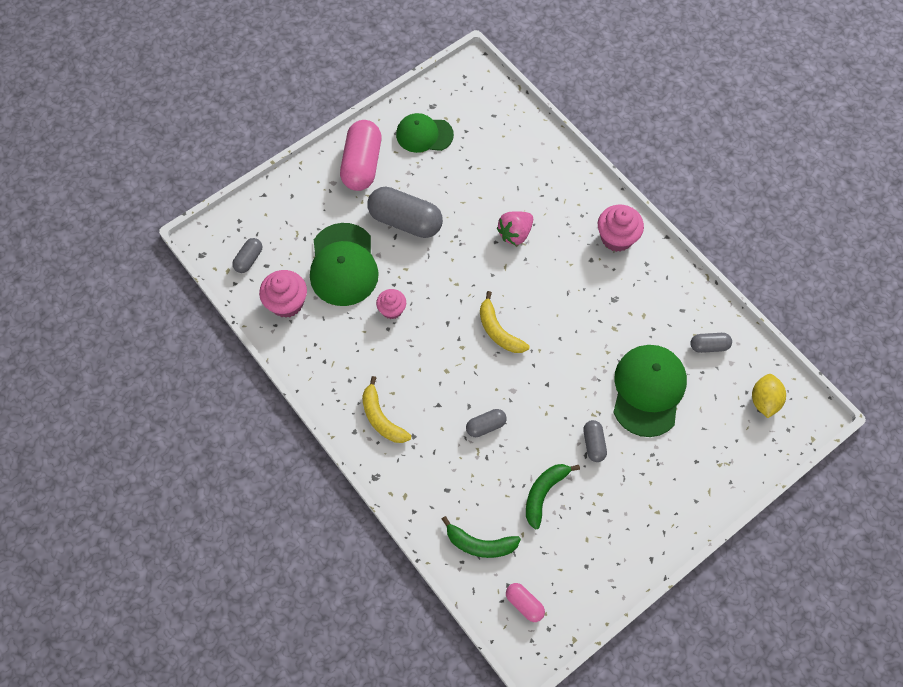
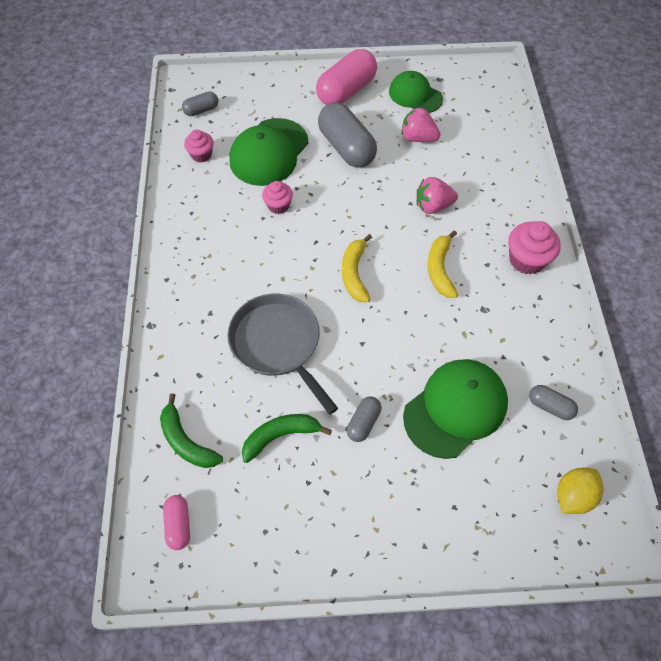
camera: 35 degrees right, 5 degrees down
(287, 303) = (201, 155): pink cupcake -> pink cupcake, size x0.64
(381, 418) = (197, 282): yellow banana -> yellow banana (440, 269)
(457, 176) = (418, 138): none -> pink strawberry
(485, 426) = (277, 343): grey capsule -> grey pan

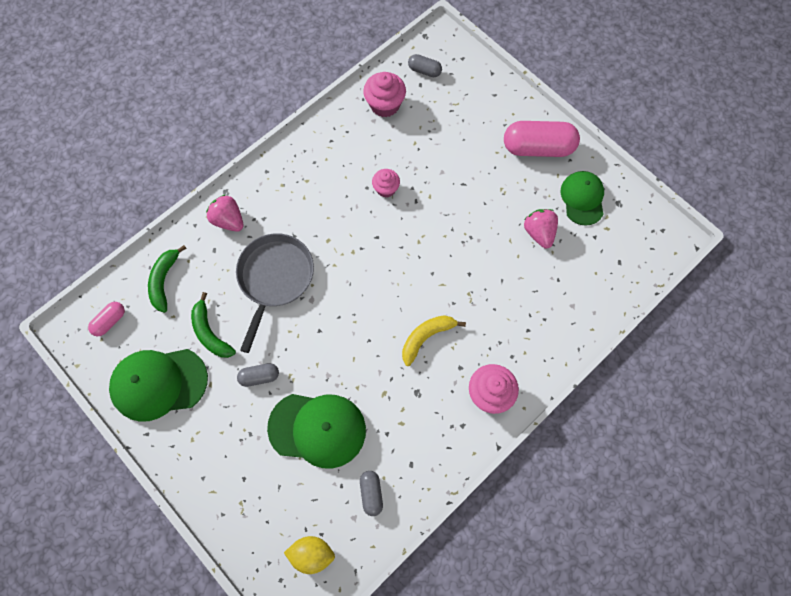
camera: 50 degrees right, 10 degrees up
(201, 155) = (385, 105): pink cupcake -> pink cupcake, size x1.57
(269, 152) = (428, 144): green cap -> green cap (159, 383)
(280, 436) = (210, 333): green banana -> green banana turned 150 degrees counterclockwise
(346, 147) = (481, 191): grey capsule -> none
(354, 273) = (372, 283): yellow banana -> none
(433, 206) = (481, 291): pink strawberry -> pink strawberry (229, 220)

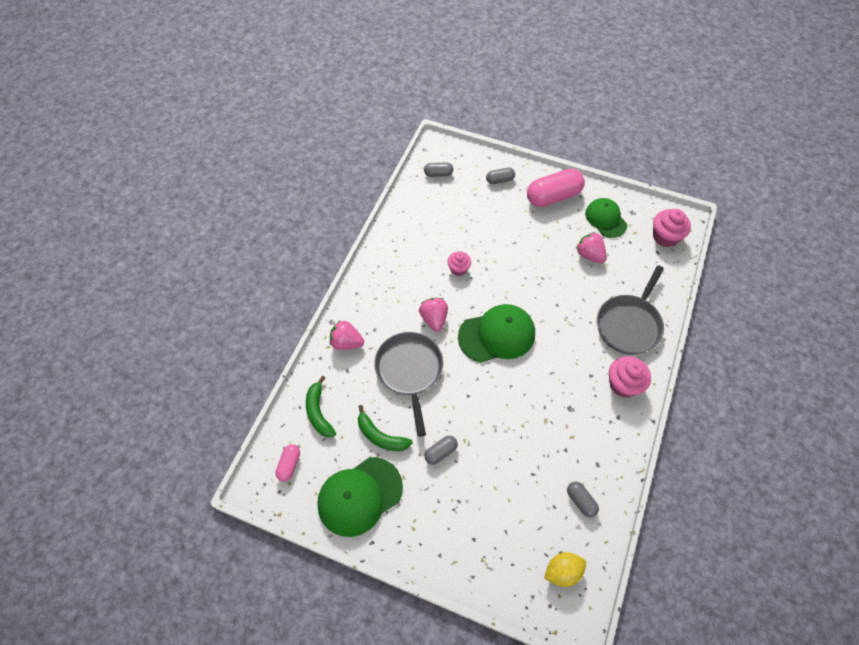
camera: 25 degrees left, 10 degrees down
(317, 429) = (510, 471): green cap -> green cap (497, 335)
(330, 233) = (434, 319): none -> pink strawberry
(385, 105) = (422, 209): pink cupcake -> pink cupcake (665, 237)
(426, 337) = (553, 364): yellow banana -> none
(488, 104) = (500, 180): none -> grey capsule
(536, 330) = (629, 324): none -> grey pan

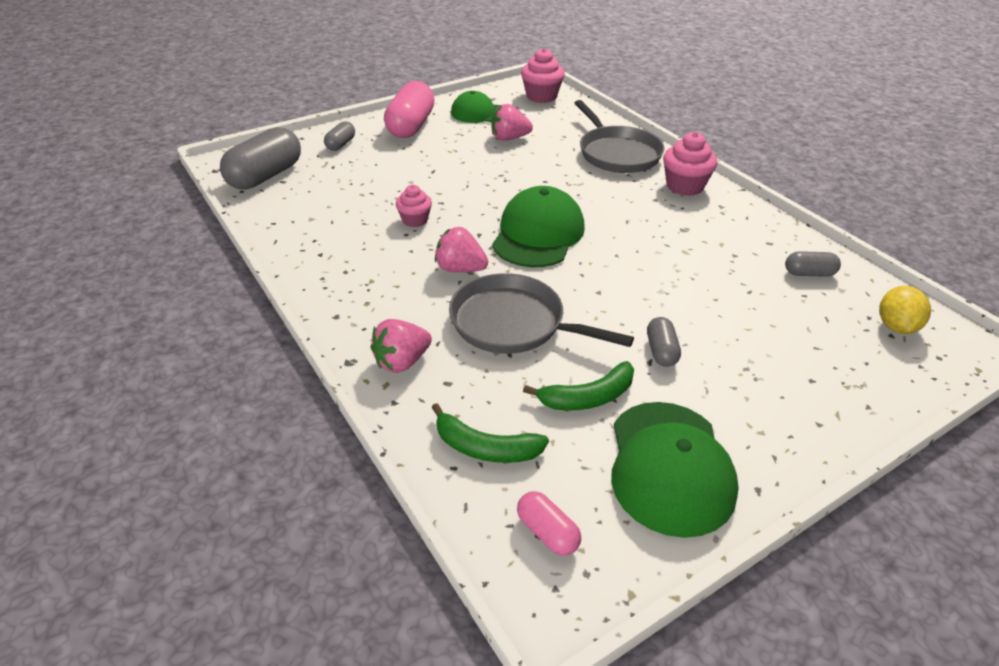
camera: 55 degrees left, 20 degrees down
(438, 174) = (265, 176): grey capsule -> grey capsule, size x2.01

